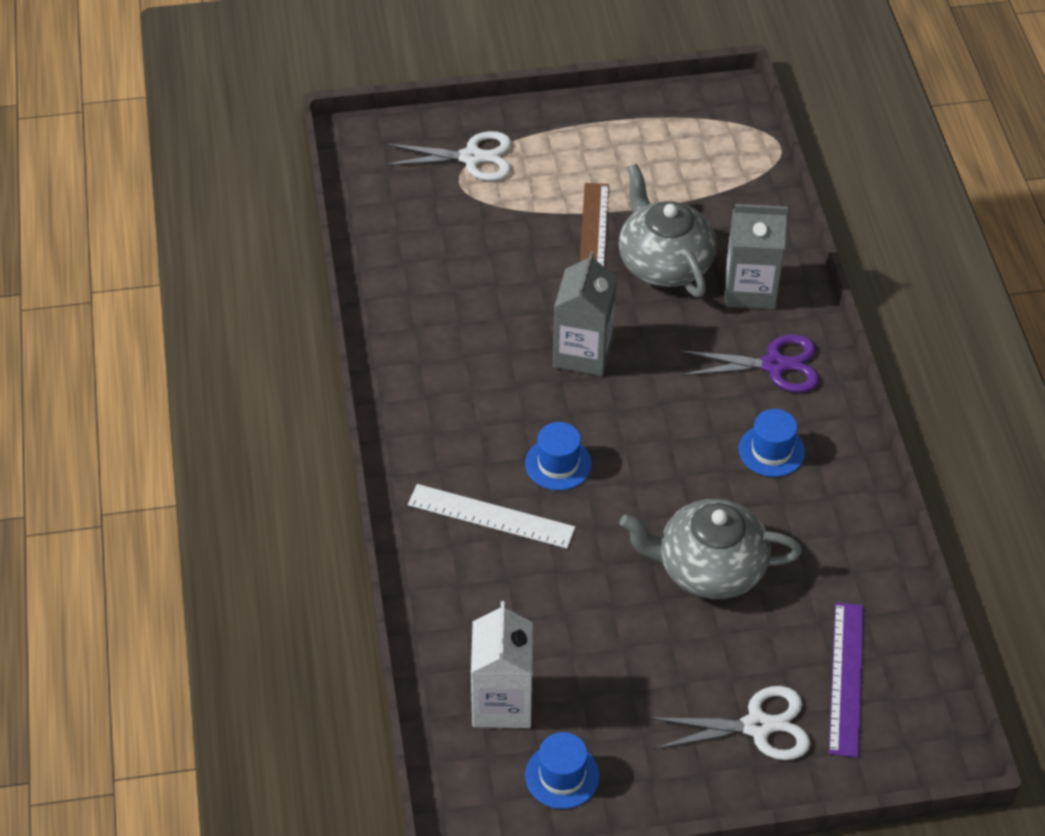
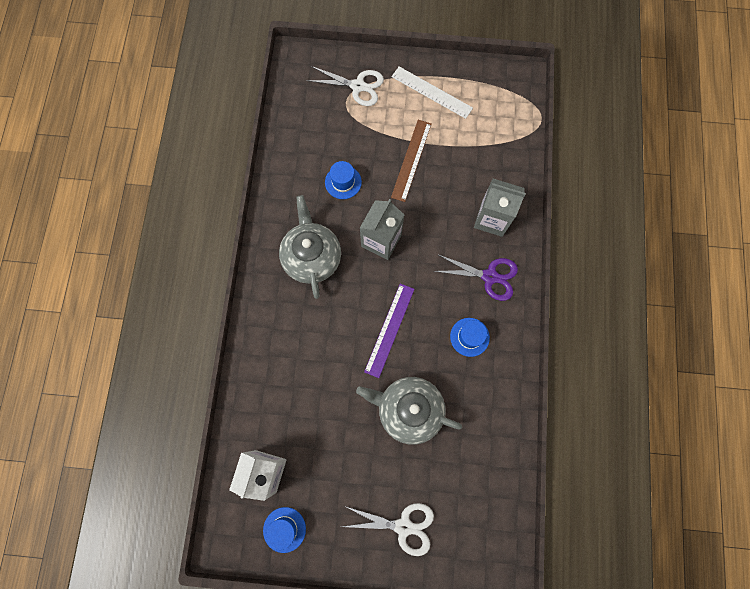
camera: 15 degrees right, 25 degrees up
(491, 516) = (296, 342): white ruler -> white ruler (431, 92)
(558, 464) = (344, 315): blue hat -> blue hat (343, 182)
(664, 262) = (447, 187): grey teapot -> grey teapot (311, 257)
(846, 678) = (464, 507): purple ruler -> purple ruler (389, 329)

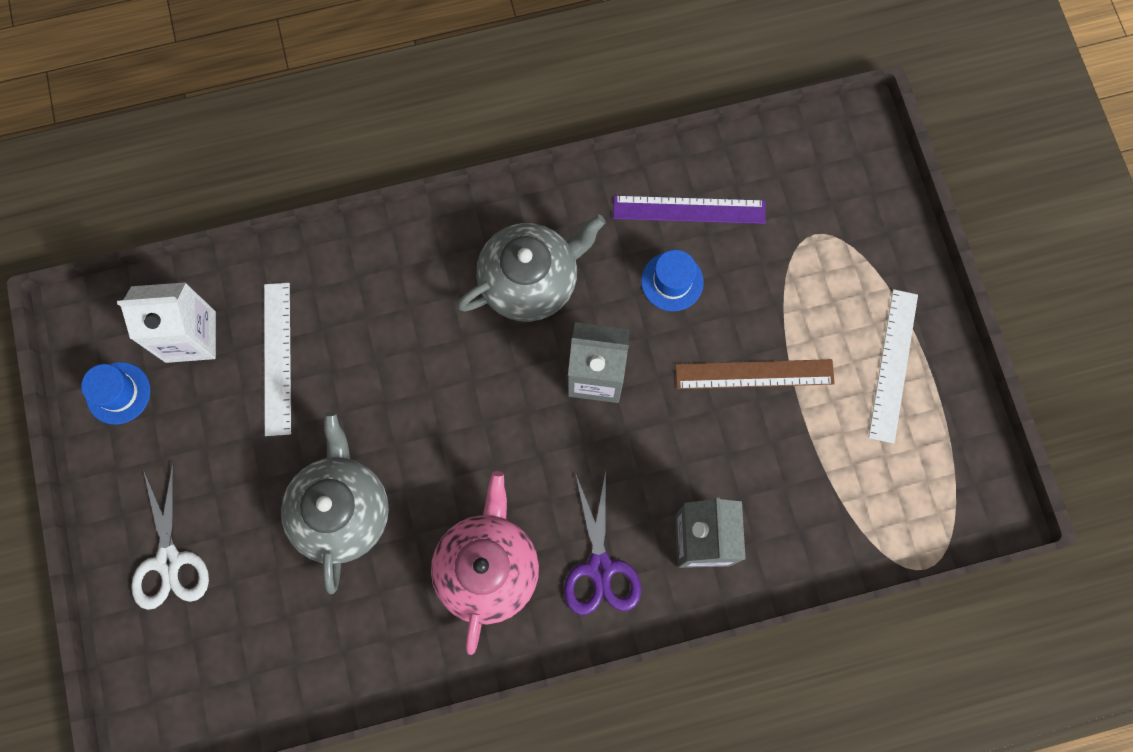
camera: 70 degrees right, 0 degrees up
(301, 419) = (278, 358): none -> white ruler
(358, 86) = (851, 243): white scissors -> none
(389, 329) = (456, 438): purple ruler -> purple ruler (689, 209)
(469, 337) = (487, 567): blue hat -> pink teapot

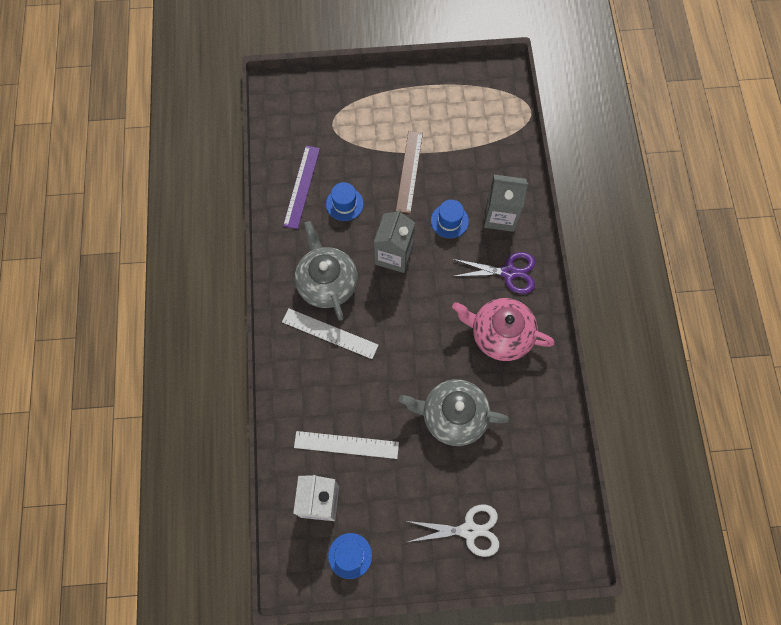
camera: 80 degrees left, 5 degrees down
(675, 455) = (449, 221): none -> blue hat
(893, 365) = (417, 102): white ruler -> white ruler (330, 333)

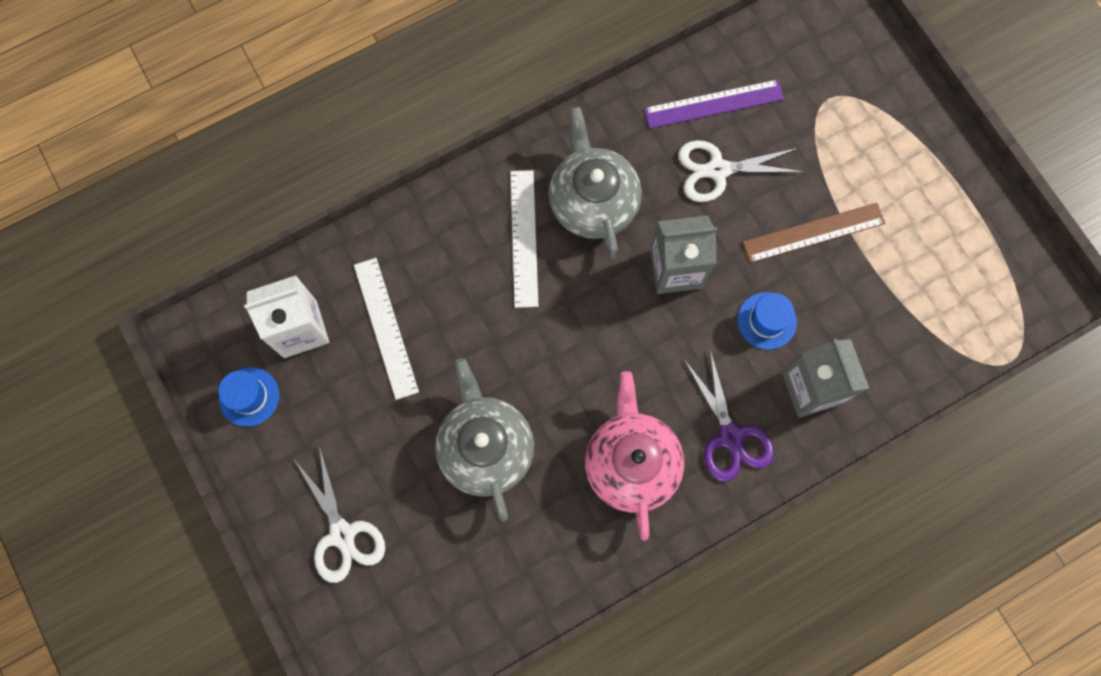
camera: 65 degrees right, 5 degrees up
(326, 282) = (592, 201): grey teapot -> grey teapot turned 60 degrees counterclockwise
(344, 204) = (718, 170): blue hat -> white scissors

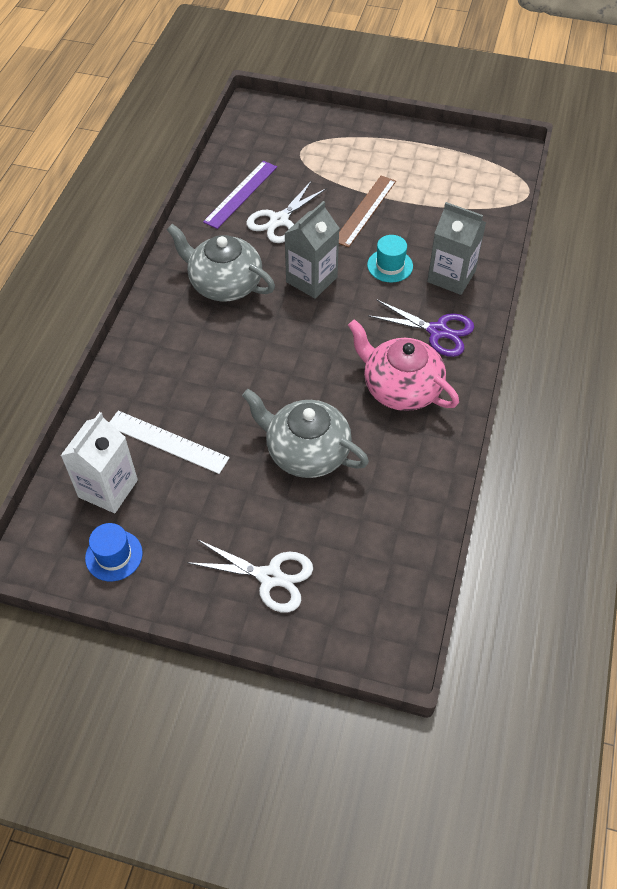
camera: 45 degrees left, 20 degrees down
(523, 238) = (203, 331): white ruler -> none
(767, 321) = (390, 265): blue hat -> turquoise hat

